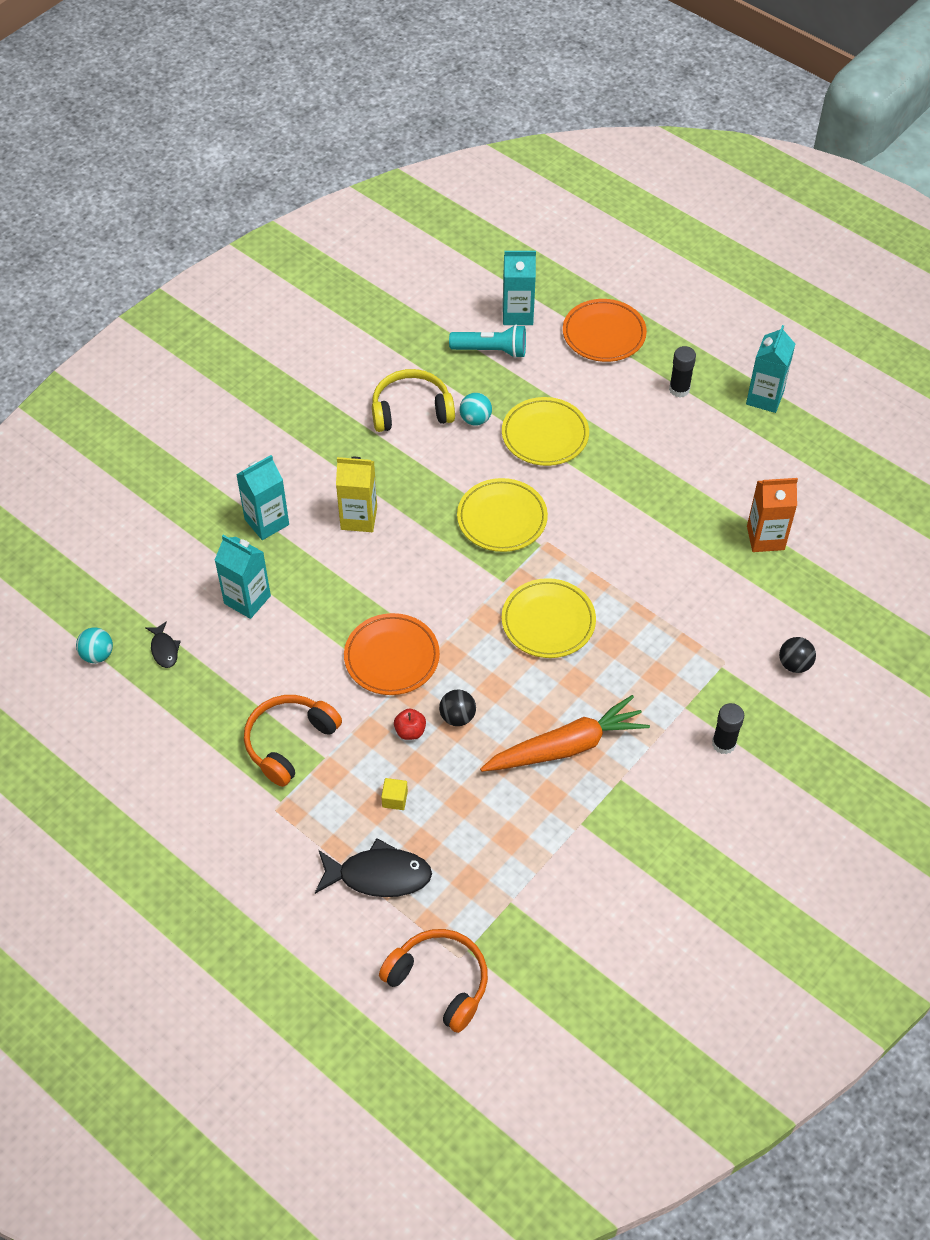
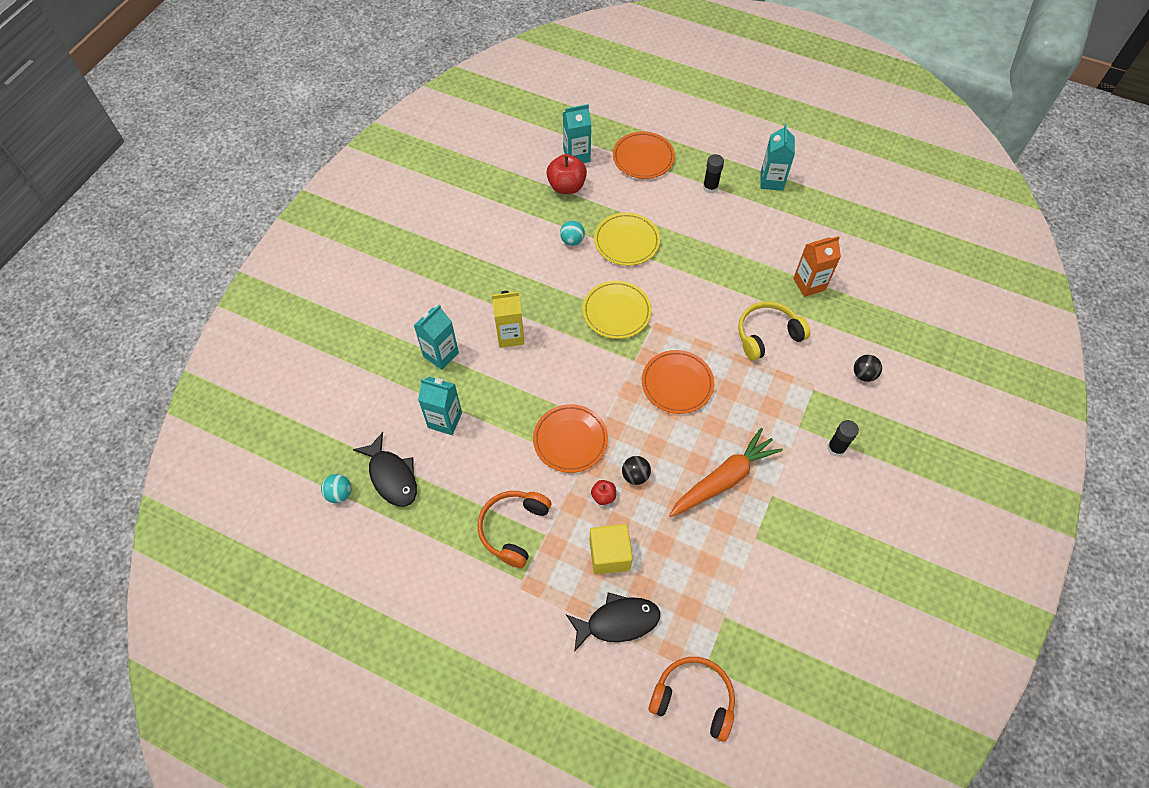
camera: 15 degrees left, 5 degrees up
(164, 649) = (392, 476): black fish -> black fish, size x1.93
(395, 799) = (609, 555): yellow cube -> yellow cube, size x2.07
(411, 410) = (522, 244): yellow headphones -> yellow headphones (767, 335)
(491, 350) = (566, 186): turquoise flashlight -> red apple
(548, 621) = (677, 384): yellow plate -> orange plate

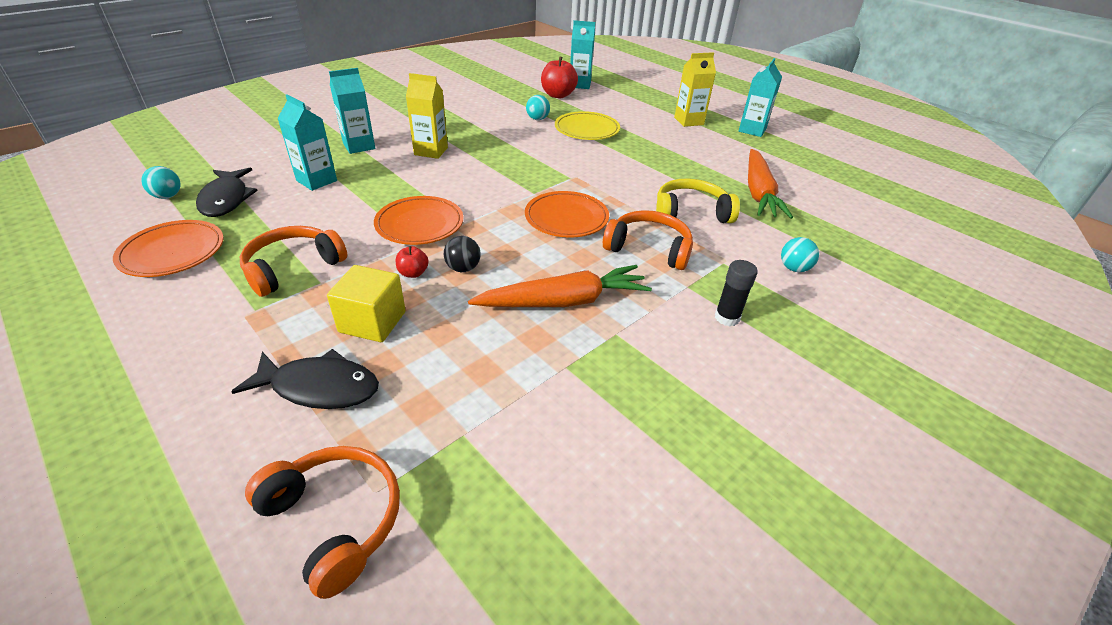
camera: 20 degrees right, 20 degrees down
(616, 312) = (543, 162): yellow plate -> none
(643, 158) = (637, 96): orange plate -> orange plate (173, 253)
(710, 187) = (688, 121): black glue stick -> yellow carton
(755, 395) = (649, 249): none -> orange headphones
(809, 284) = (758, 193): orange carton -> orange carrot
(863, 374) = (794, 268): black ball -> turquoise ball

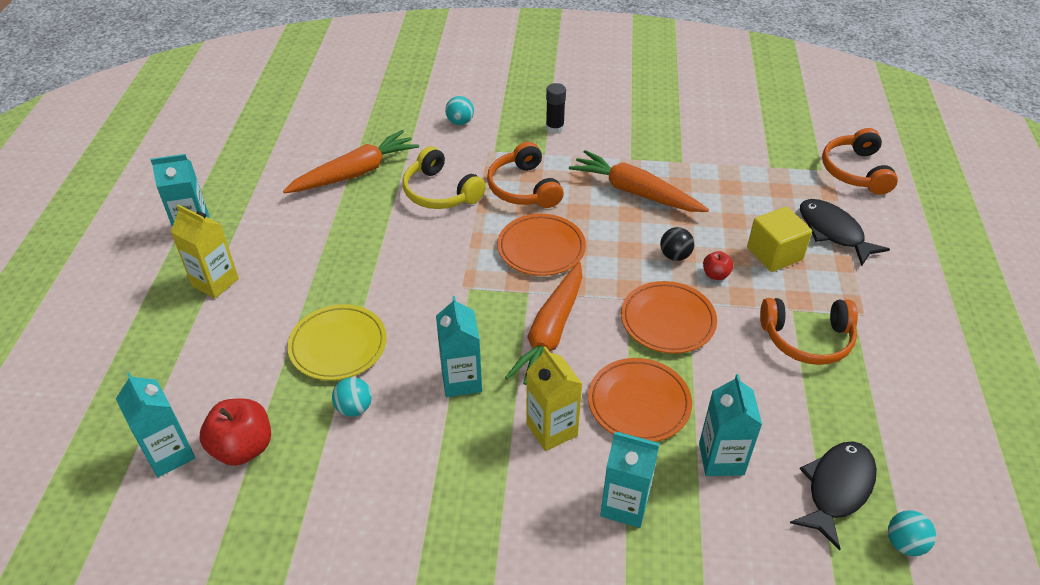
camera: 130 degrees left, 5 degrees up
(173, 253) = (910, 427): orange plate -> orange plate (639, 403)
(489, 182) = (550, 333): none -> orange carrot
(506, 146) = (461, 380): none -> turquoise carton

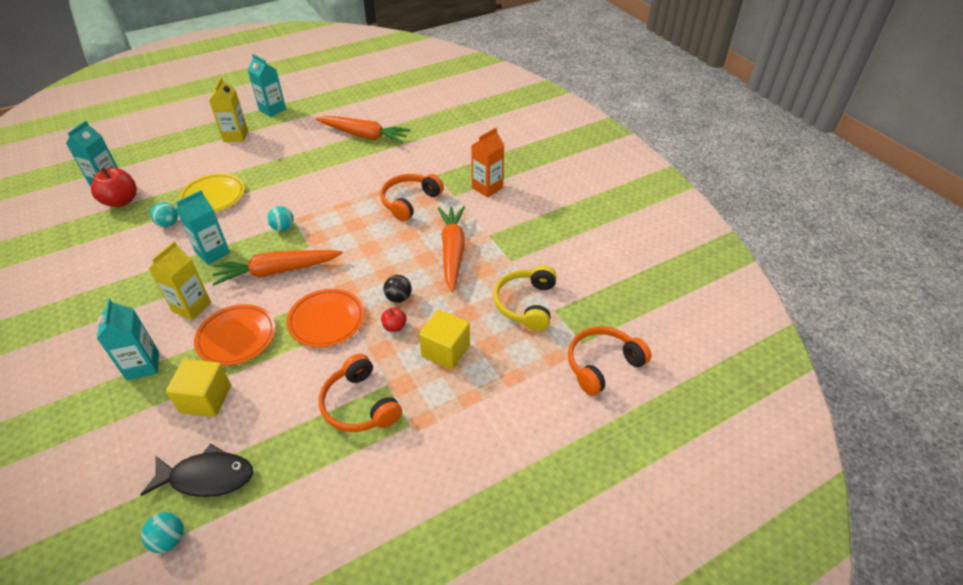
camera: 55 degrees right, 0 degrees up
(440, 192) = (374, 172): yellow headphones -> yellow headphones (526, 304)
(460, 122) = (452, 149): turquoise ball -> turquoise ball (283, 228)
(541, 248) = (355, 234): orange plate -> none
(554, 128) = (487, 188): black glue stick -> orange carton
(721, 459) = (206, 399): turquoise carton -> yellow cube
(833, 232) = (504, 377): black fish -> none

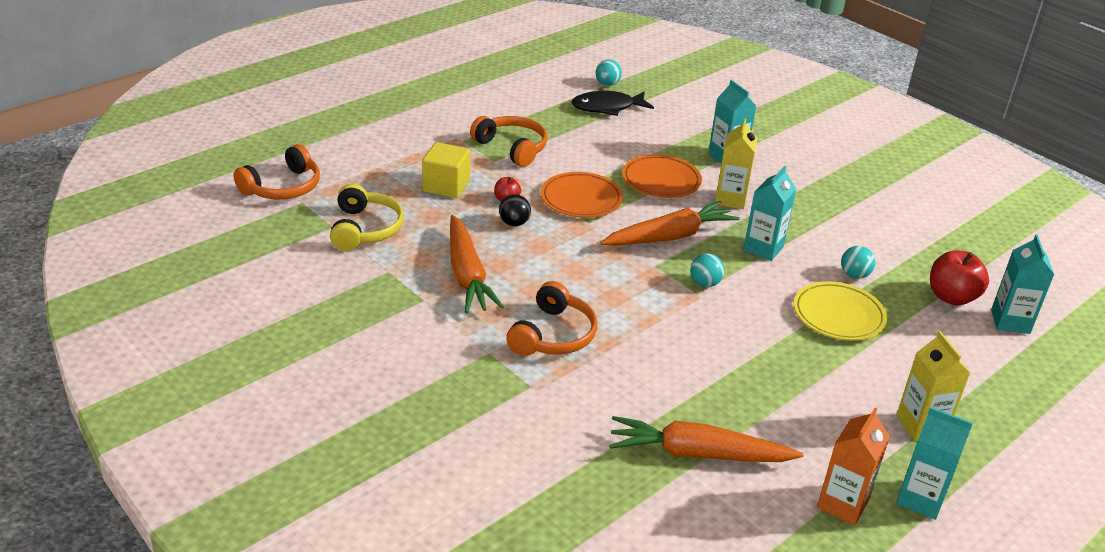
camera: 165 degrees right, 10 degrees down
(206, 399) = (649, 142): yellow cube -> none
(487, 188) = (440, 370): orange carton -> orange carton (842, 504)

